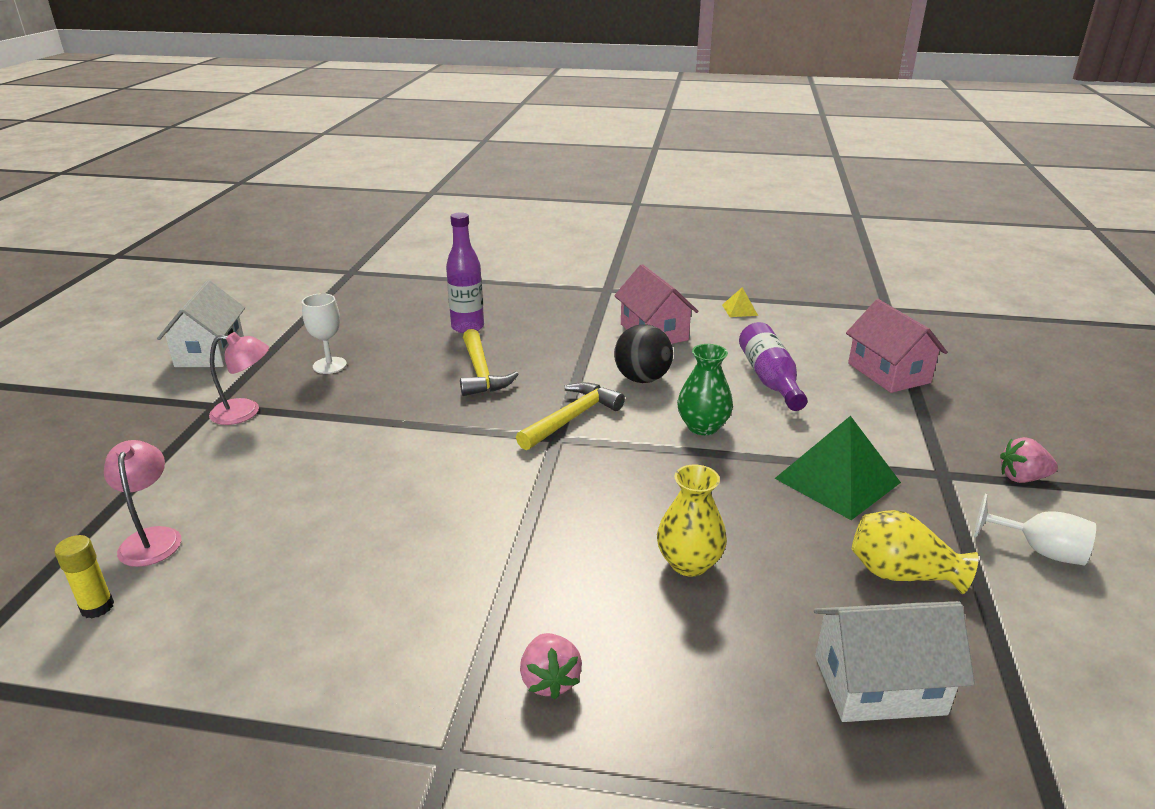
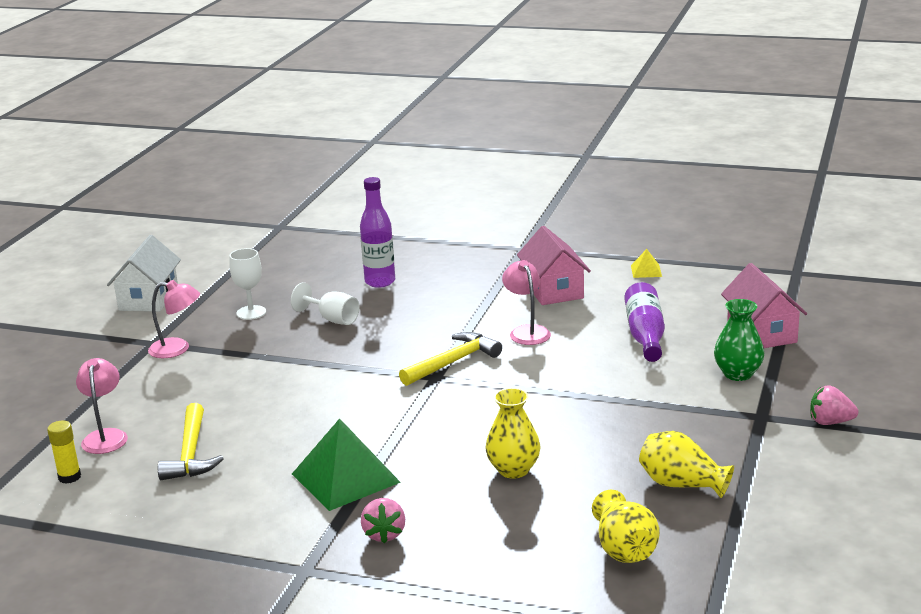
camera: 10 degrees right, 5 degrees down
(481, 372) = (383, 322): yellow hammer -> yellow hammer (191, 453)
(642, 379) = (527, 331): black ball -> pink lamp
(702, 427) = (566, 373): green vase -> green vase (738, 374)
(837, 480) = (664, 417): green pyramid -> green pyramid (345, 478)
(879, 684) = (624, 549): white house -> yellow vase
(1039, 551) = (807, 474): white goblet -> white goblet (332, 319)

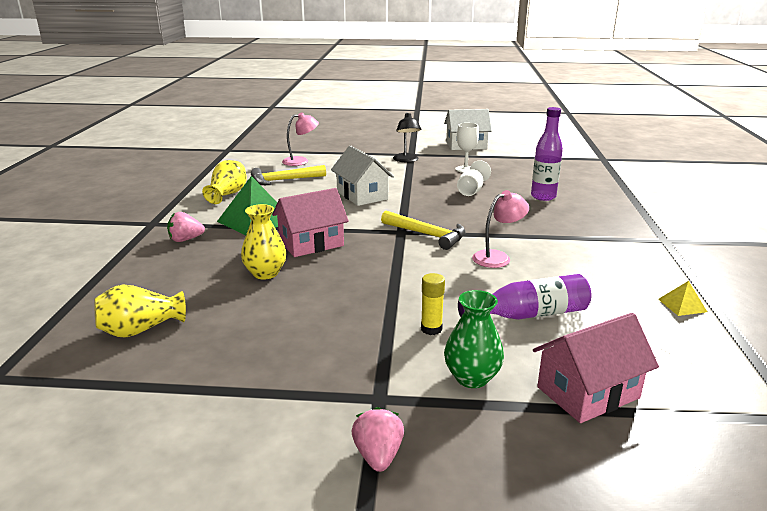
camera: 75 degrees right, 0 degrees up
(69, 477) = (259, 161): yellow glue stick -> yellow glue stick (431, 329)
(177, 349) = (406, 160): pink lamp -> black lamp
(300, 393) = (362, 195): none -> white house
(553, 290) = (589, 261): pink house -> pink house (311, 243)
(681, 484) = (239, 352): yellow vase -> yellow vase (227, 194)

